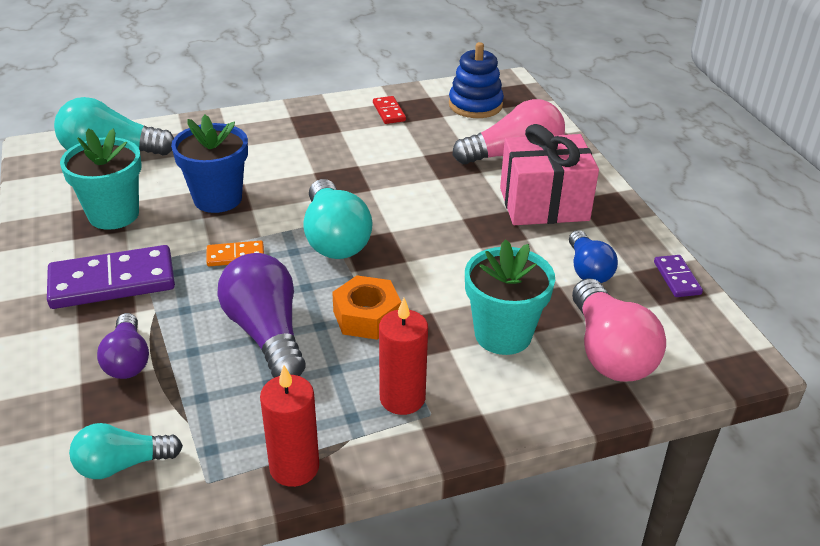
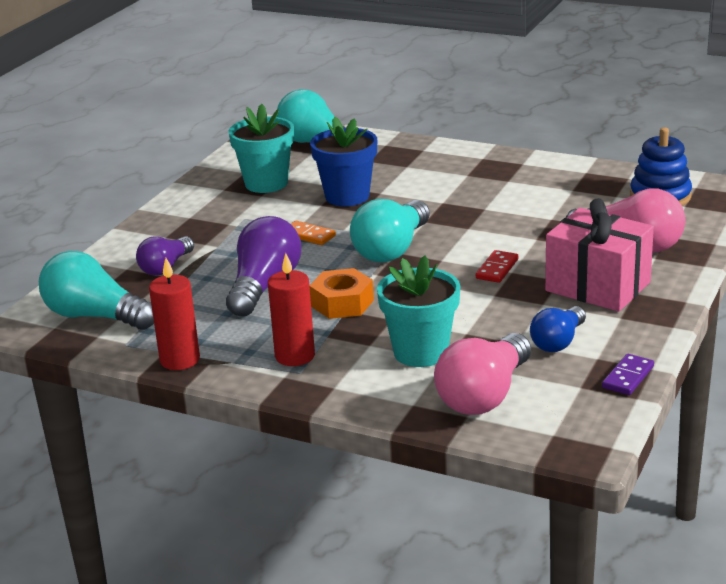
camera: 45 degrees right, 10 degrees down
(112, 281) = (213, 222): purple domino -> none
(122, 464) = (95, 316): turquoise light bulb -> turquoise light bulb, size x1.62
(389, 112) = (571, 179): red domino -> red domino (497, 269)

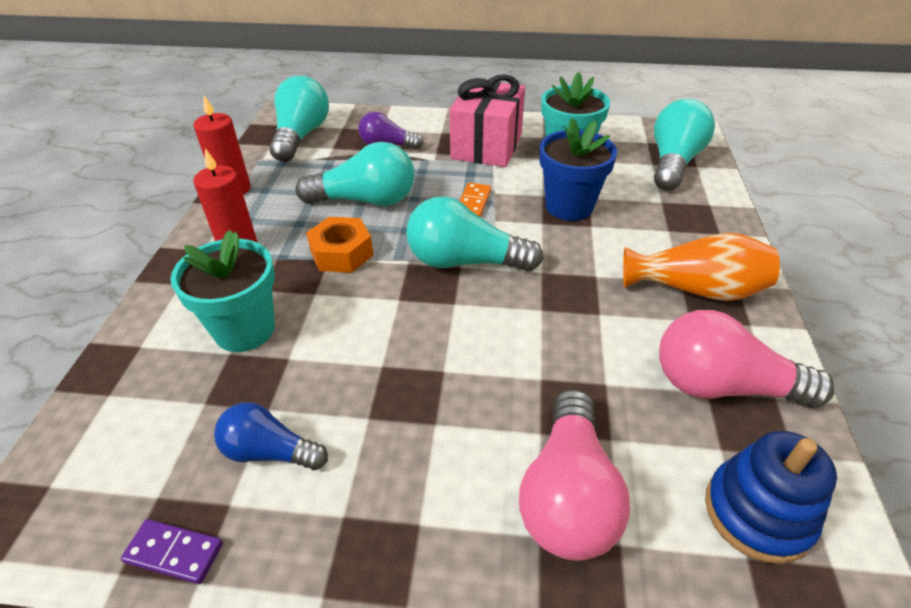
camera: 70 degrees right, 15 degrees up
(264, 286) = (366, 200): purple light bulb -> turquoise light bulb
(479, 171) = (696, 289): none -> orange vase
(484, 395) = (148, 401): pink light bulb -> pink light bulb (722, 386)
(497, 269) = (446, 355): red domino -> none
(598, 286) = (426, 472): pink gift -> pink gift (487, 146)

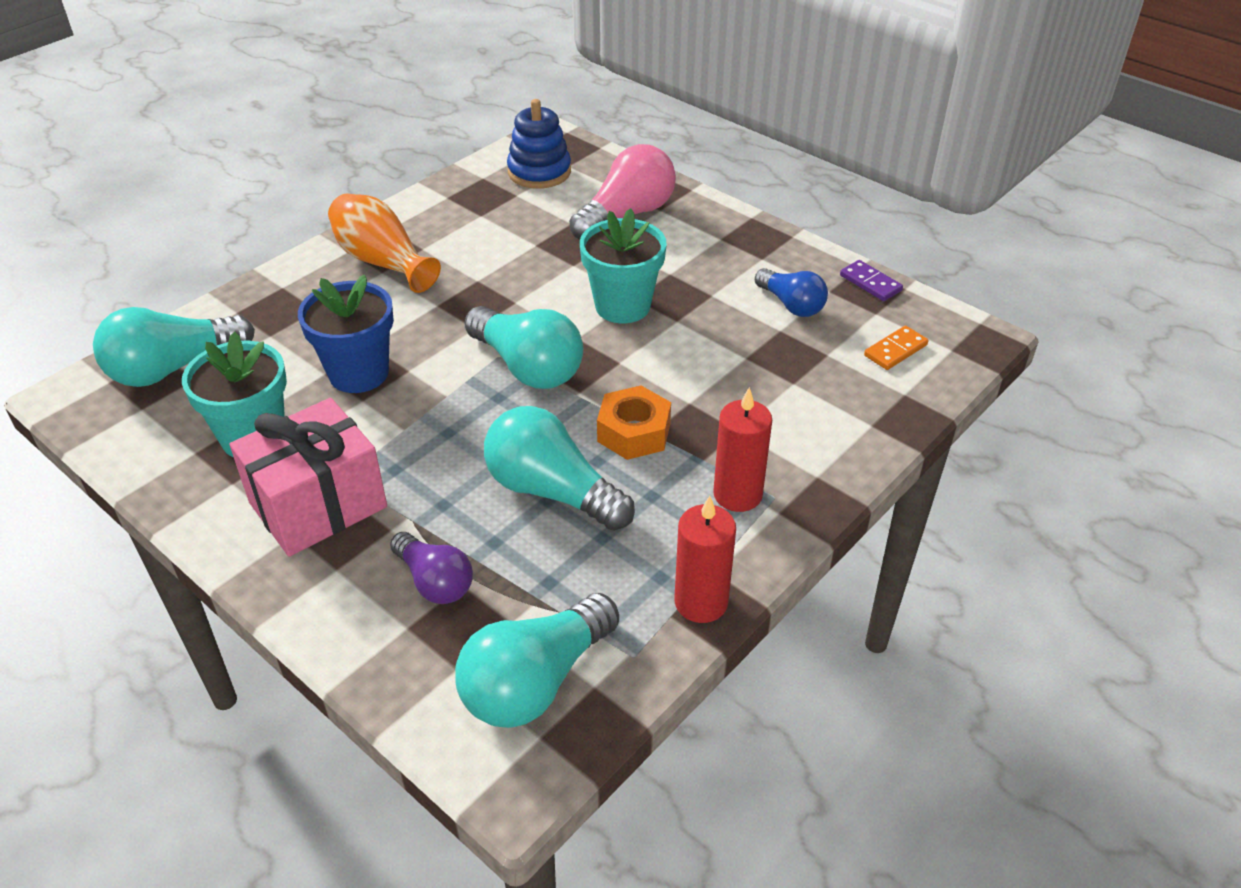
camera: 145 degrees left, 0 degrees up
(245, 330) = (772, 397): turquoise flower pot -> turquoise flower pot (622, 306)
(473, 202) = (441, 427): orange domino -> orange domino (895, 350)
(722, 386) = (467, 213): pink light bulb -> none

